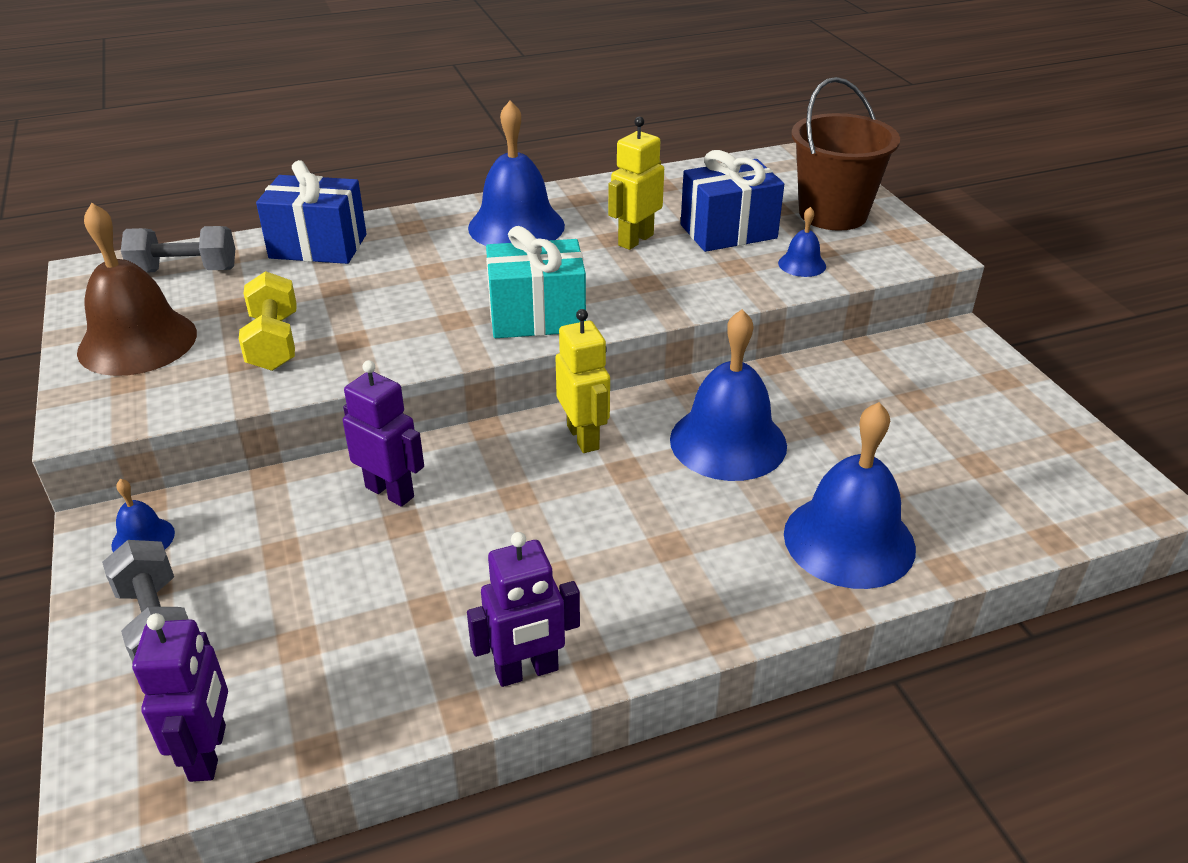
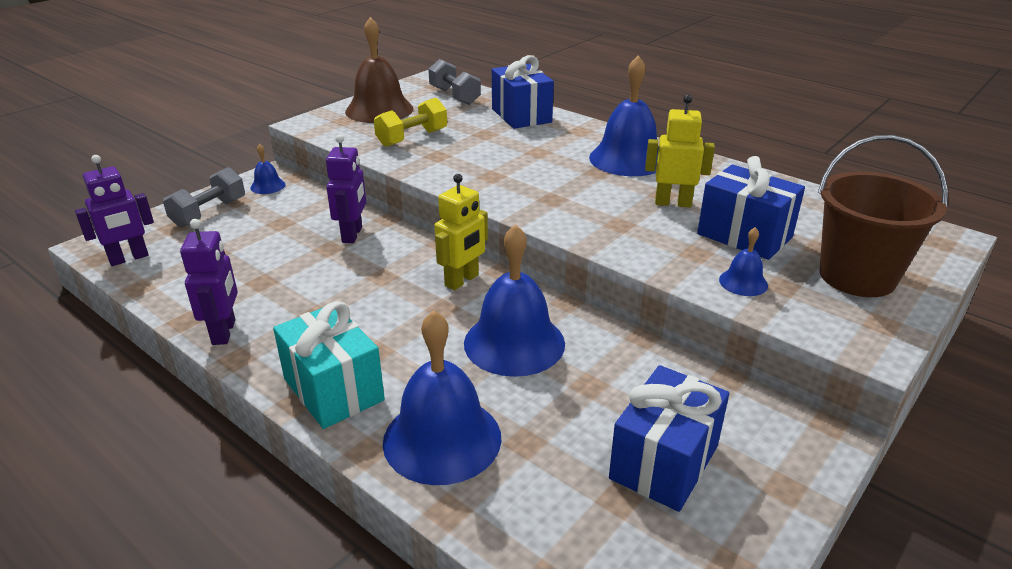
camera: 60 degrees right, 5 degrees down
(527, 671) = (224, 332): purple robot -> purple robot turned 135 degrees counterclockwise
(537, 317) = (525, 199): turquoise gift -> turquoise gift (333, 389)
(947, 422) = (664, 462): none -> blue gift

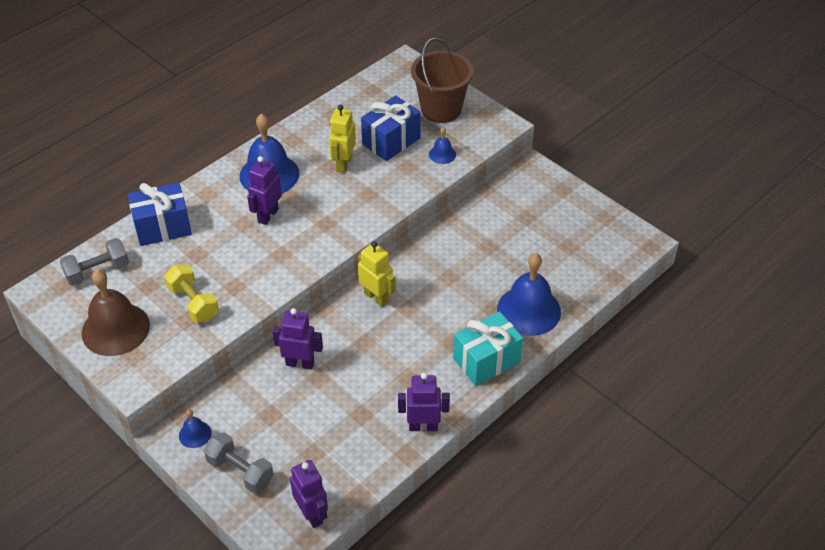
camera: 85 degrees left, 15 degrees up
(514, 343) = (448, 275): blue bell -> none
(555, 163) = (268, 215): none -> purple robot
(664, 462) = (546, 226): blue gift -> none

